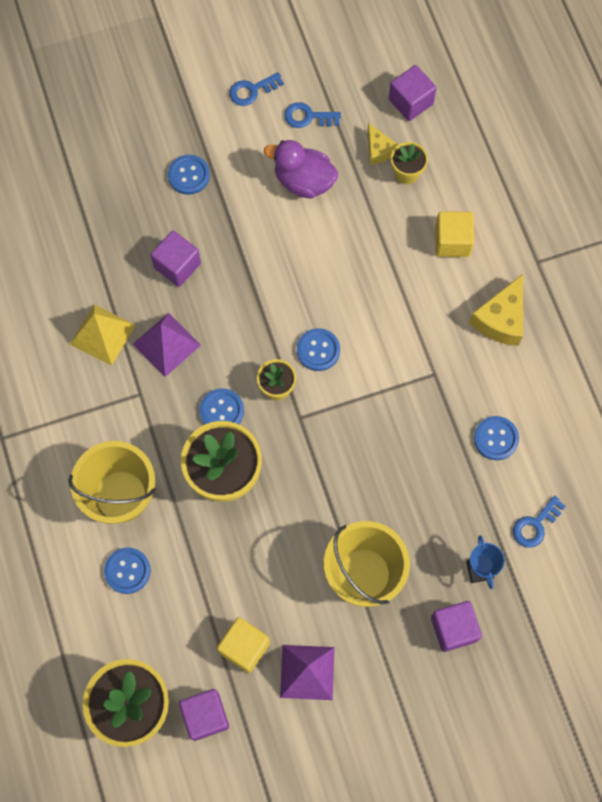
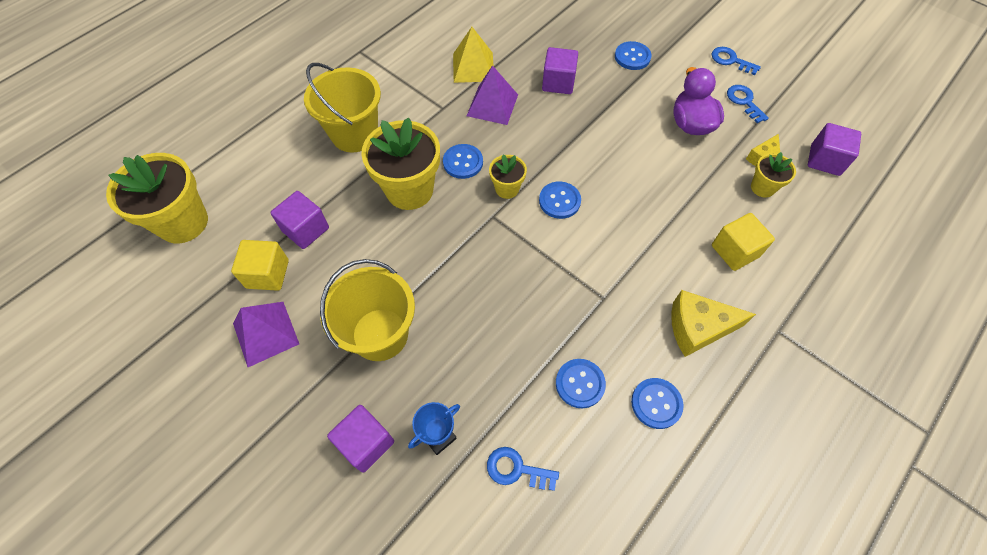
camera: 60 degrees right, 10 degrees down
(127, 571) = (296, 165): blue button -> blue button (656, 403)
(205, 716) = (194, 275): purple cube -> purple cube (305, 229)

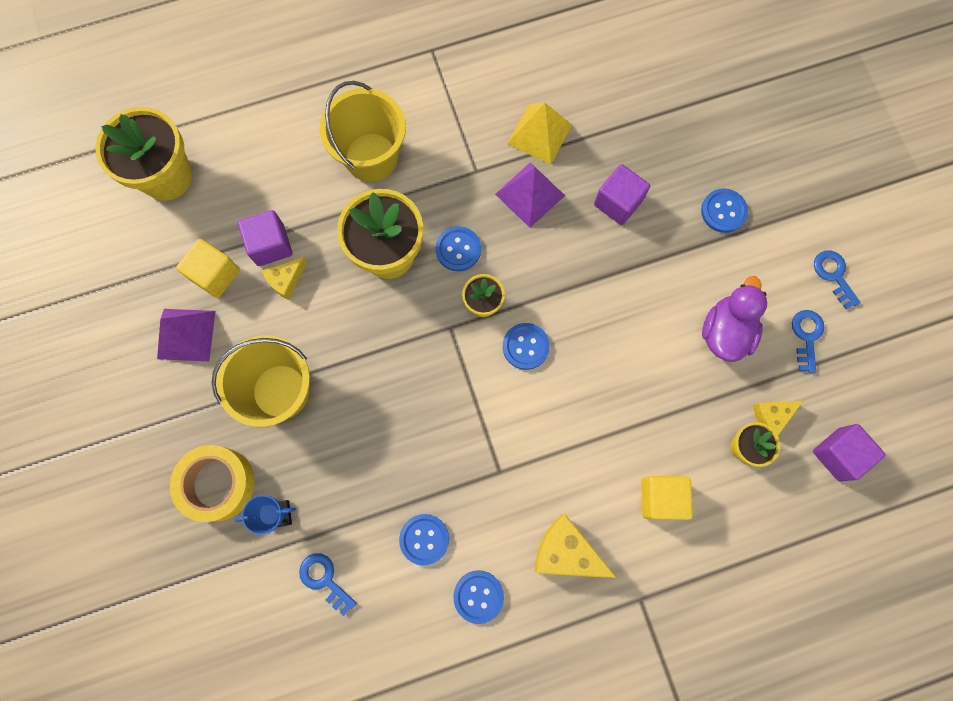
camera: 30 degrees right, 15 degrees up
(334, 248) = (286, 280): none -> yellow cheese
(366, 443) = (218, 484): purple cube -> yellow tape

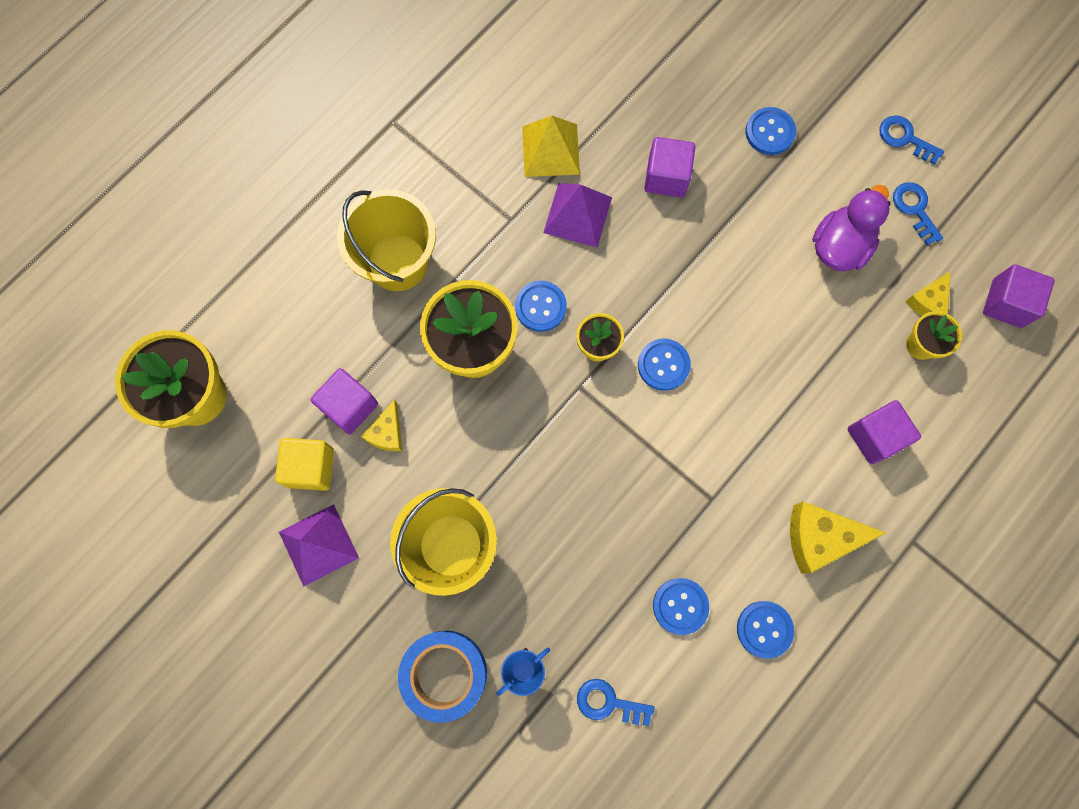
camera: 30 degrees left, 0 degrees up
(218, 484) = (445, 673): yellow tape -> blue tape
(661, 498) = (875, 436): yellow cube -> purple cube
(725, 331) = (839, 246): purple duck -> purple duck turned 45 degrees clockwise

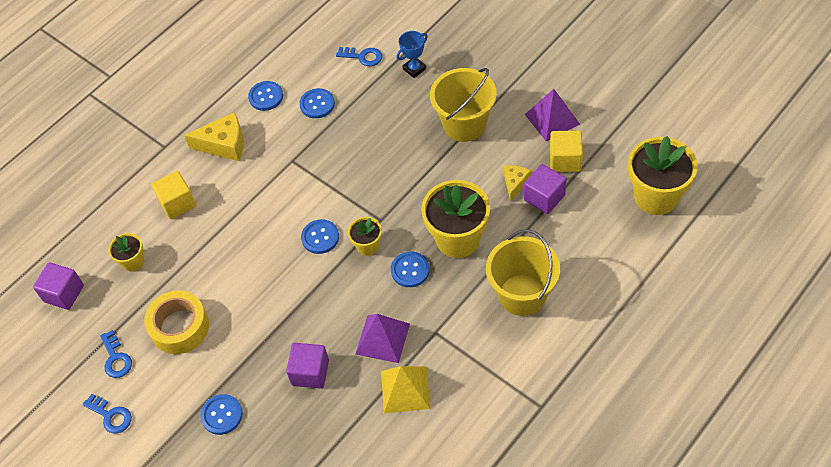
camera: 175 degrees left, 20 degrees down
(445, 673) = (463, 62): blue tape -> none
(839, 246) = (180, 327): purple duck -> yellow tape
(875, 436) = (177, 203): purple cube -> yellow cube
(927, 301) = (121, 291): yellow cheese -> none

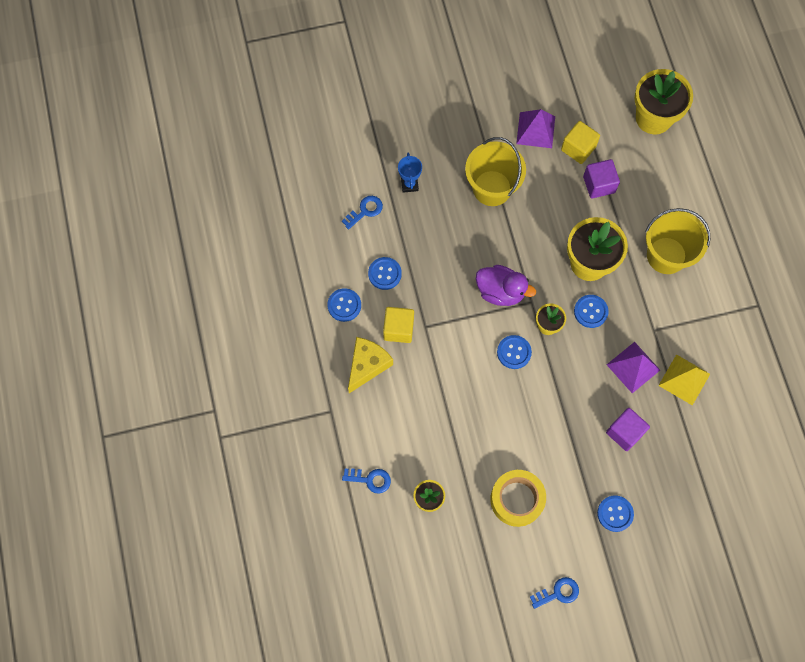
camera: 60 degrees left, 15 degrees up
(64, 293) = (417, 569): purple cube -> none
(116, 358) = (509, 562): blue key -> blue key (370, 479)
(177, 203) = (397, 434): yellow cube -> yellow cube (398, 329)
(370, 192) = (500, 291): none -> purple duck
(515, 183) = (572, 194): yellow cheese -> none

